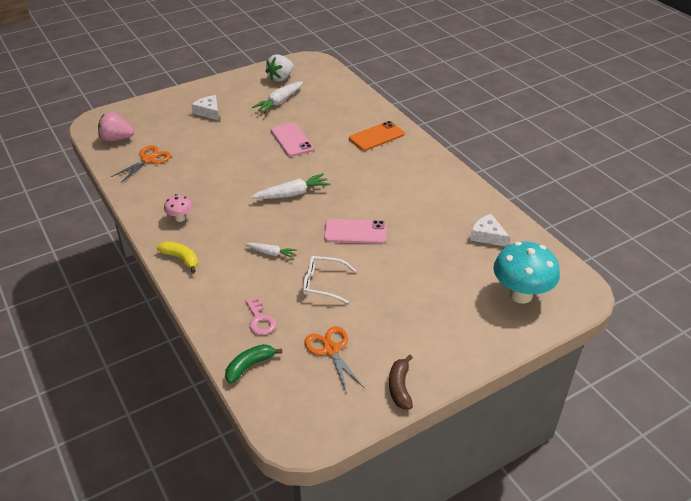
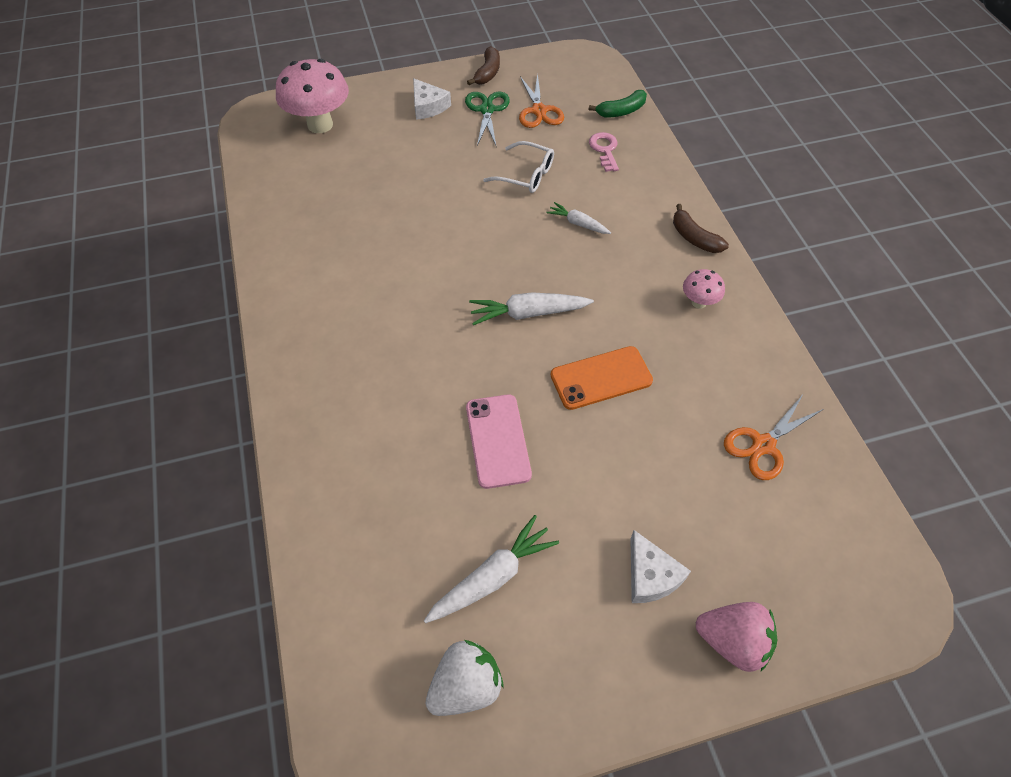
camera: 165 degrees left, 15 degrees up
(117, 139) = (836, 523): pink strawberry -> pink strawberry (732, 641)
(181, 259) = (694, 238): yellow banana -> brown banana
(355, 232) = (462, 232): pink phone -> none
(376, 136) = (344, 414): orange phone -> orange phone (601, 378)
(381, 340) = (487, 110): none -> green scissors
(487, 236) = (302, 195): white cheese -> white cheese (428, 106)
(520, 295) = (320, 125): turquoise mushroom -> pink mushroom

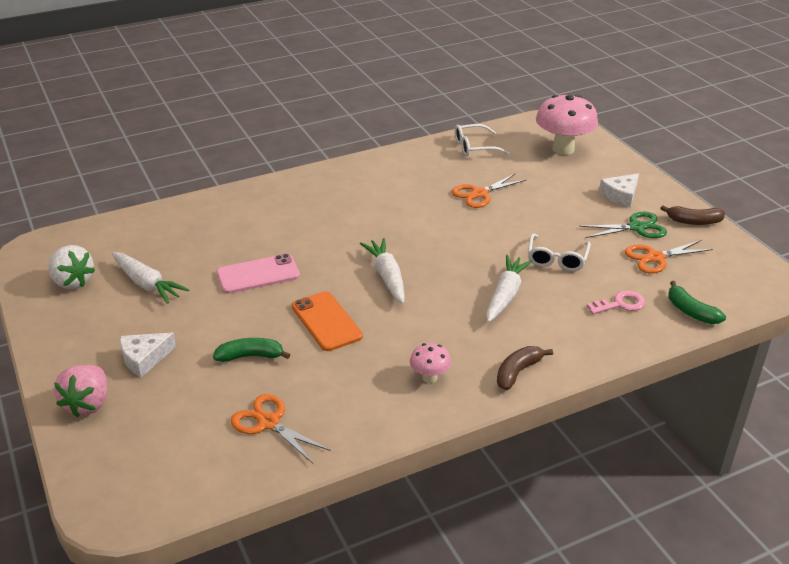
camera: 80 degrees right, 20 degrees down
(282, 194) = (475, 147): none -> white glasses
(387, 208) = (479, 194): none -> orange scissors
(578, 223) = (505, 295): white carrot -> white carrot, size x1.64
(655, 457) = (250, 356): none -> green banana

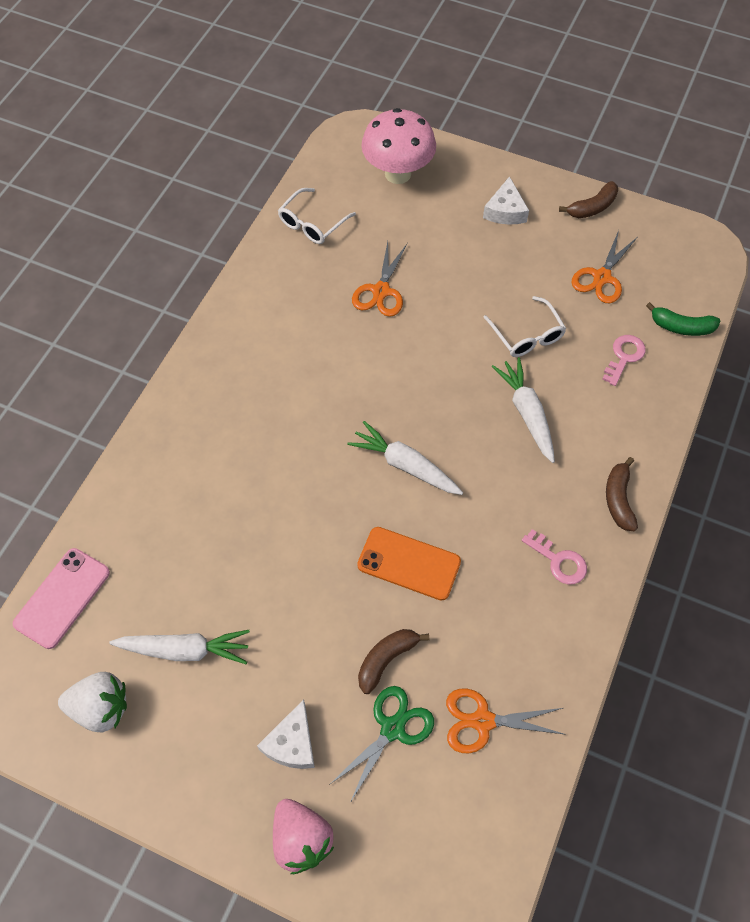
camera: 40 degrees left, 25 degrees up
(250, 356) = (386, 659): green banana -> brown banana
(258, 274) = (283, 552): pink phone -> pink phone (62, 598)
(429, 377) = (558, 561): pink mushroom -> pink key
(636, 227) = (554, 247): green scissors -> green scissors (392, 728)

